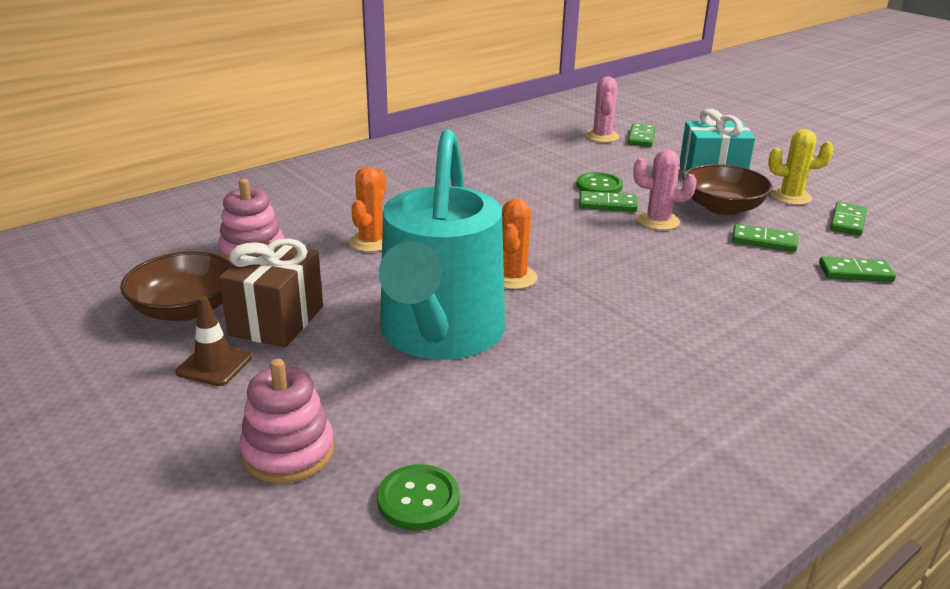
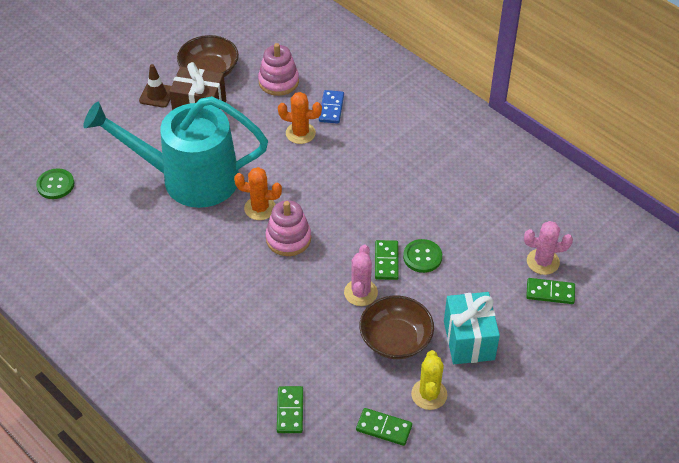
camera: 85 degrees right, 20 degrees up
(288, 452) = (88, 136): pink stacking toy -> pink stacking toy (288, 238)
(331, 219) = (331, 108): none -> blue domino
(763, 241) = (336, 359): green domino -> none

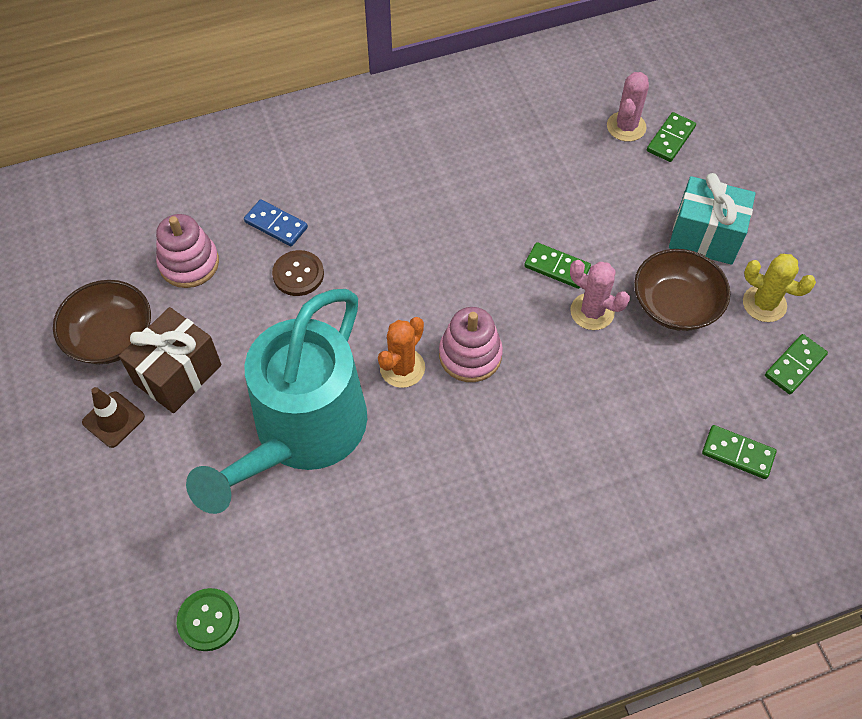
camera: 65 degrees left, 10 degrees up
(300, 133) = (298, 274): orange cactus -> brown button
(422, 257) = (567, 230): green button -> none

